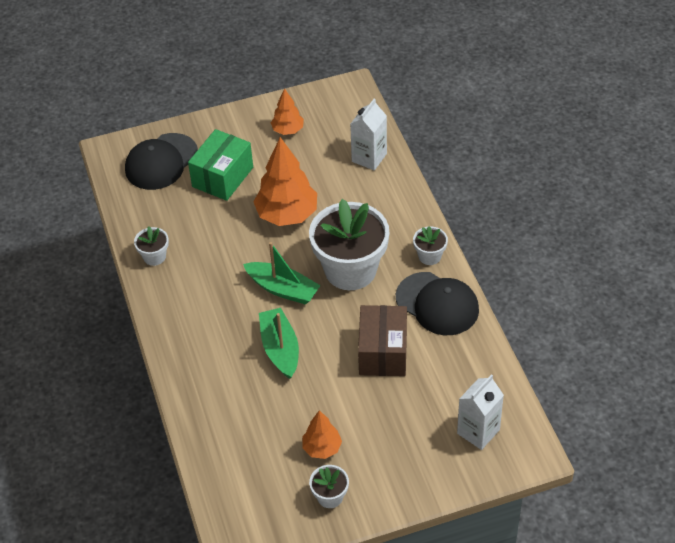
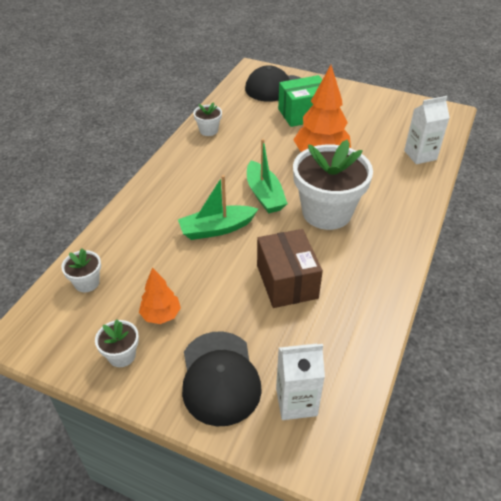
camera: 40 degrees right, 5 degrees down
(280, 349) = (217, 229): green boat -> green boat turned 135 degrees counterclockwise
(288, 130) = (378, 112): orange tree -> none
(383, 352) = (287, 281): brown box -> brown box turned 60 degrees counterclockwise
(429, 256) = (400, 241): white flower pot -> white flower pot (87, 283)
(437, 304) = (370, 277): black cap -> black cap (220, 377)

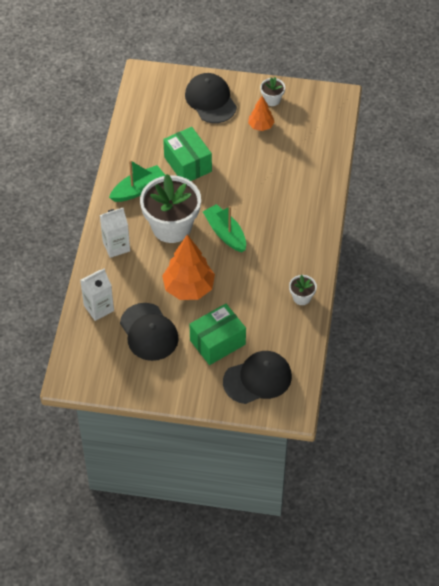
camera: 165 degrees right, 10 degrees up
(87, 283) = (320, 136): white flower pot -> none
(217, 229) = (251, 194): green boat -> green boat (138, 189)
(287, 281) = (188, 164): brown box -> green box
(296, 402) = (164, 97): white carton -> white carton (116, 246)
(369, 130) = (149, 332): none -> black cap

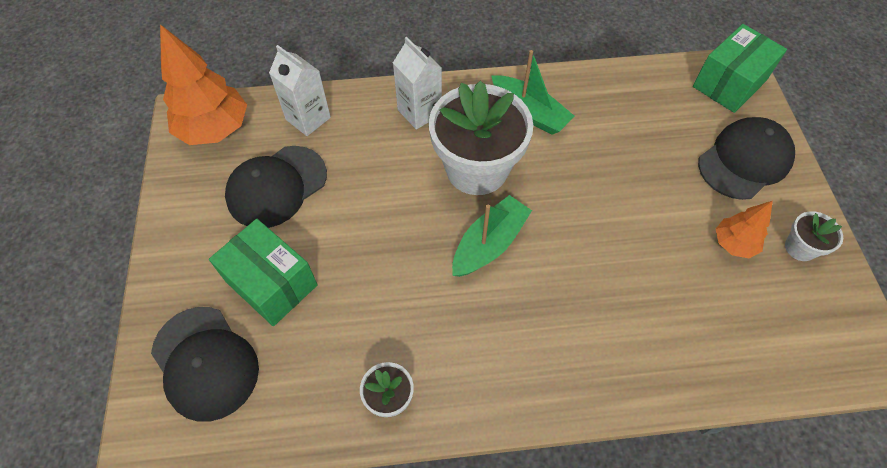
camera: 75 degrees right, 5 degrees up
(188, 164) = (603, 161): green box -> green box (729, 83)
(188, 288) = (368, 218): orange tree -> orange tree (215, 129)

